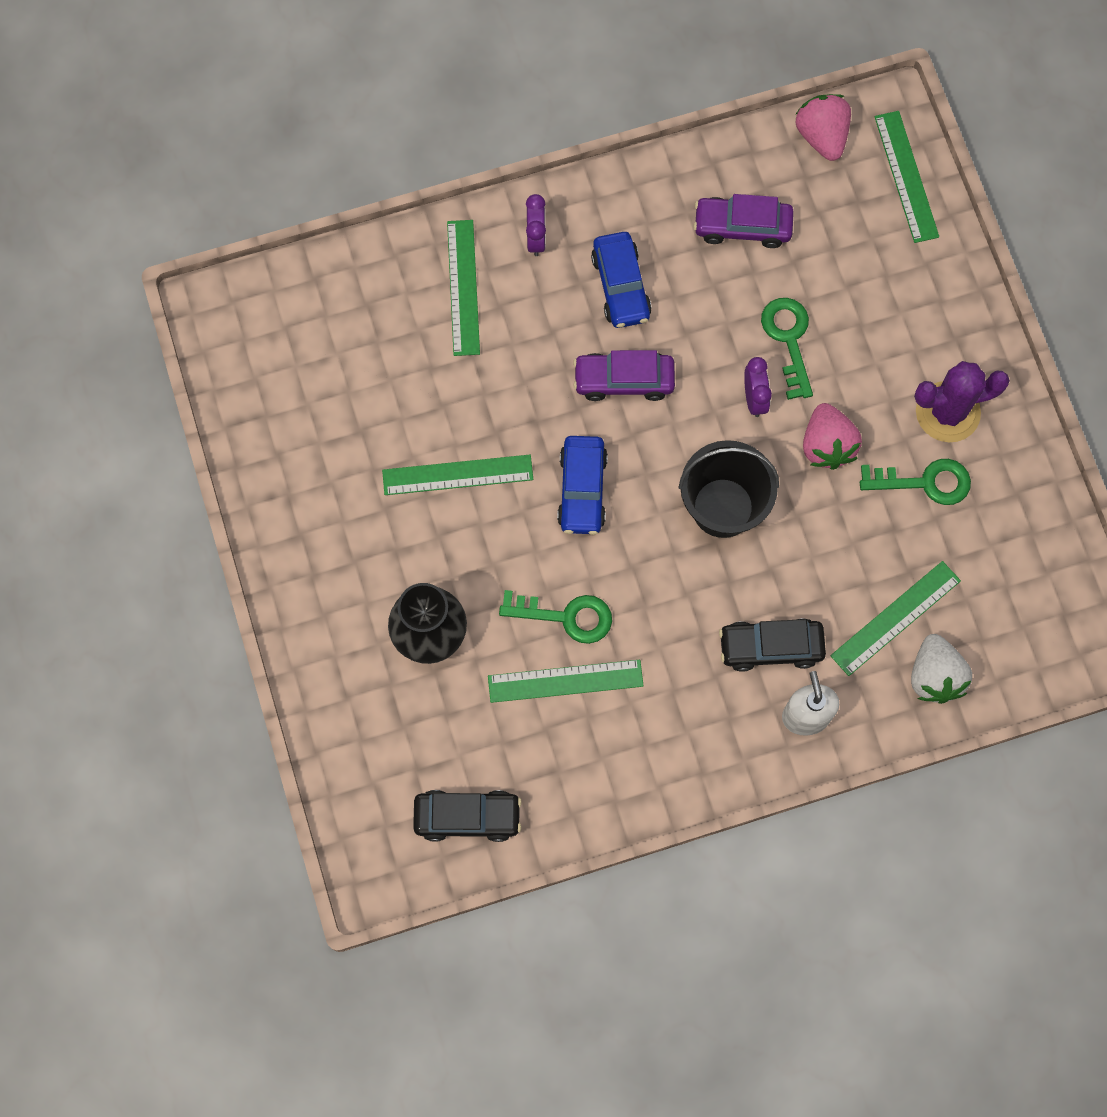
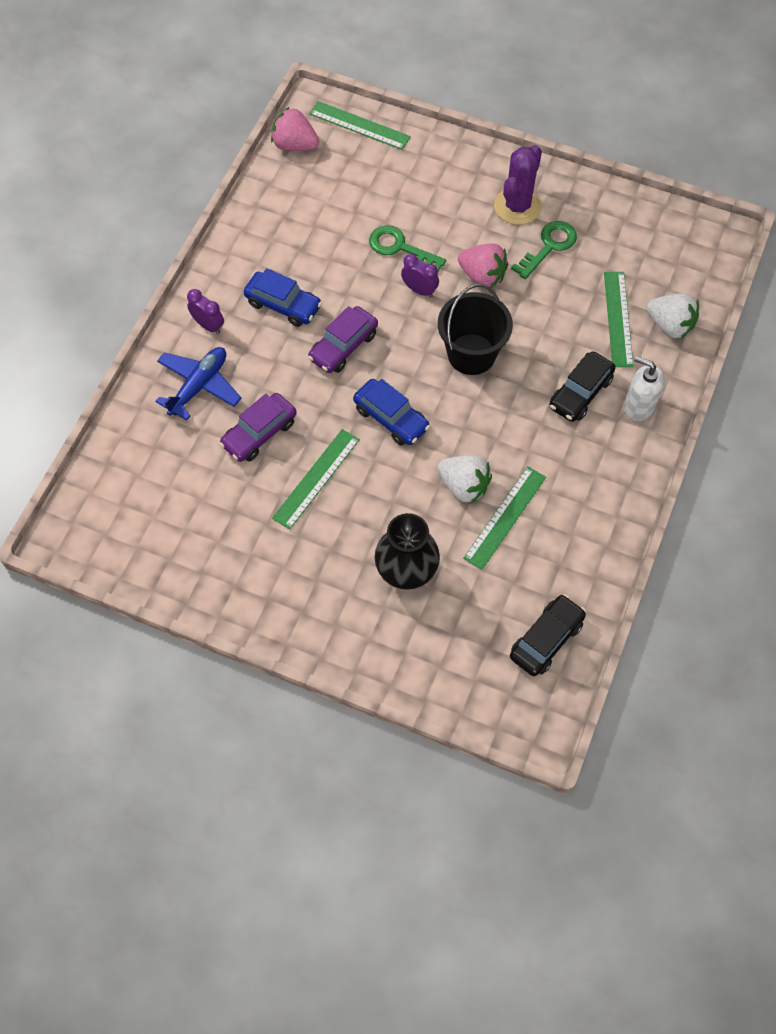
camera: 50 degrees left, 10 degrees down
(463, 287) = (199, 386): green ruler -> blue plane
(566, 616) = (464, 486): green key -> white strawberry
(742, 227) = (309, 220): purple car -> purple car (259, 433)

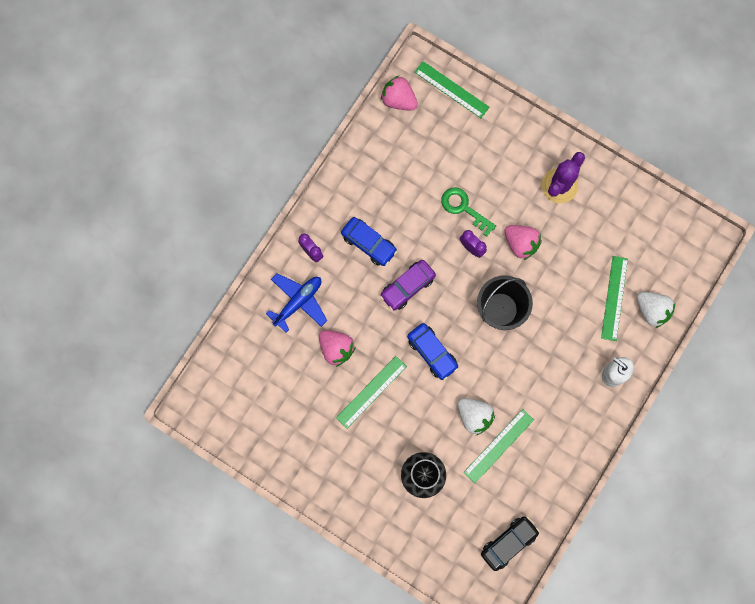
camera: 10 degrees right, 15 degrees up
(259, 433) = (336, 348): purple car -> pink strawberry
(549, 246) = (576, 226): green key -> none
(580, 393) = (573, 356): black car -> none

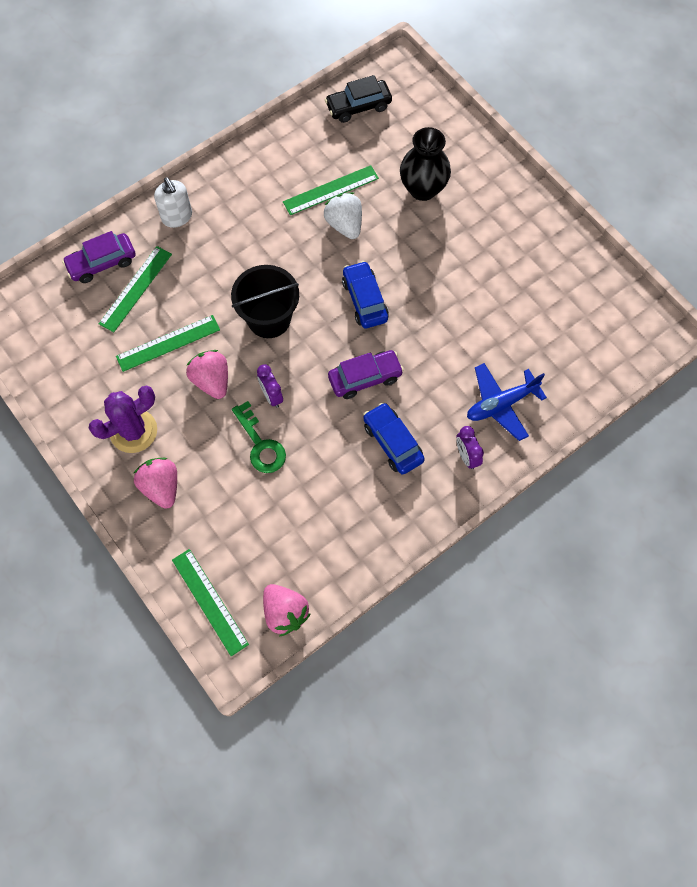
camera: 160 degrees left, 10 degrees down
(336, 348) = (473, 339): pink strawberry -> pink strawberry (161, 487)
(371, 392) = (448, 283): green ruler -> green ruler (168, 343)
(651, 310) = (102, 263): white strawberry -> purple car

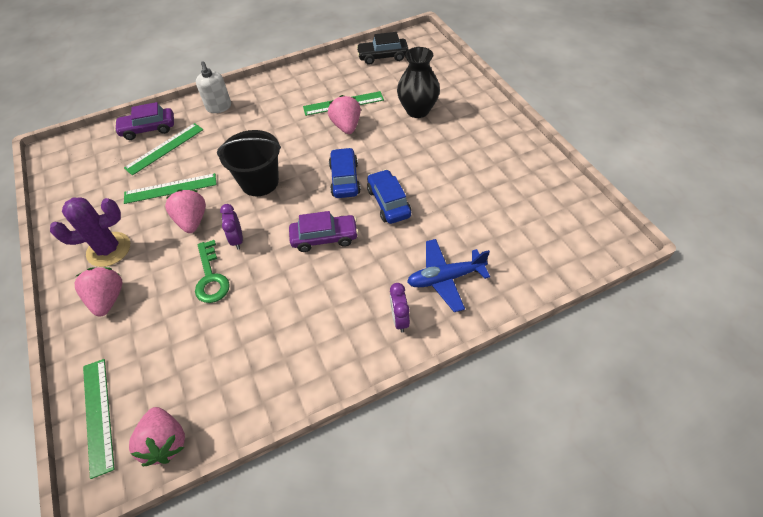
camera: 15 degrees right, 15 degrees down
(344, 224) = (346, 126): white strawberry -> pink strawberry
(392, 442) = (331, 295): blue car -> blue car (388, 202)

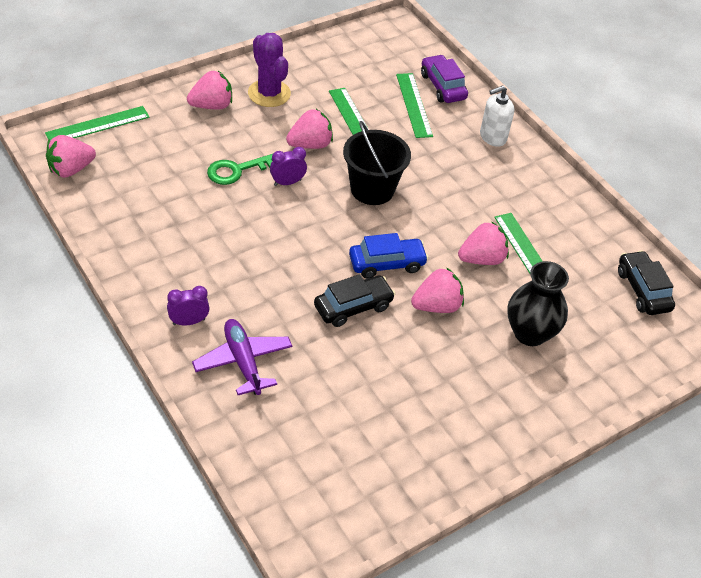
camera: 75 degrees right, 5 degrees down
(165, 148) = (414, 105): green ruler -> green ruler turned 45 degrees clockwise
(324, 238) = (295, 252): purple car -> none
(388, 202) = (353, 307): blue car -> black car
(390, 154) = (437, 306): none -> pink strawberry
(445, 278) = (243, 362): blue plane -> purple plane

